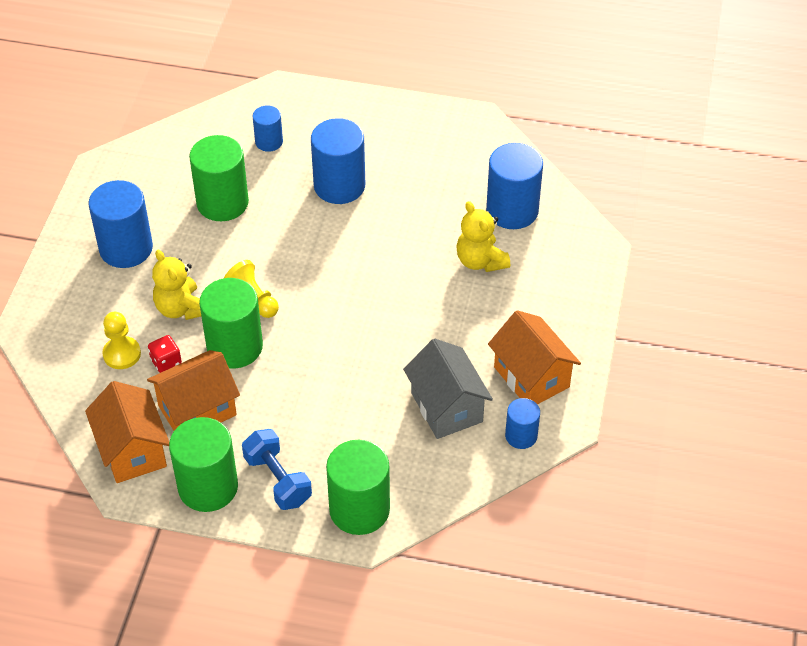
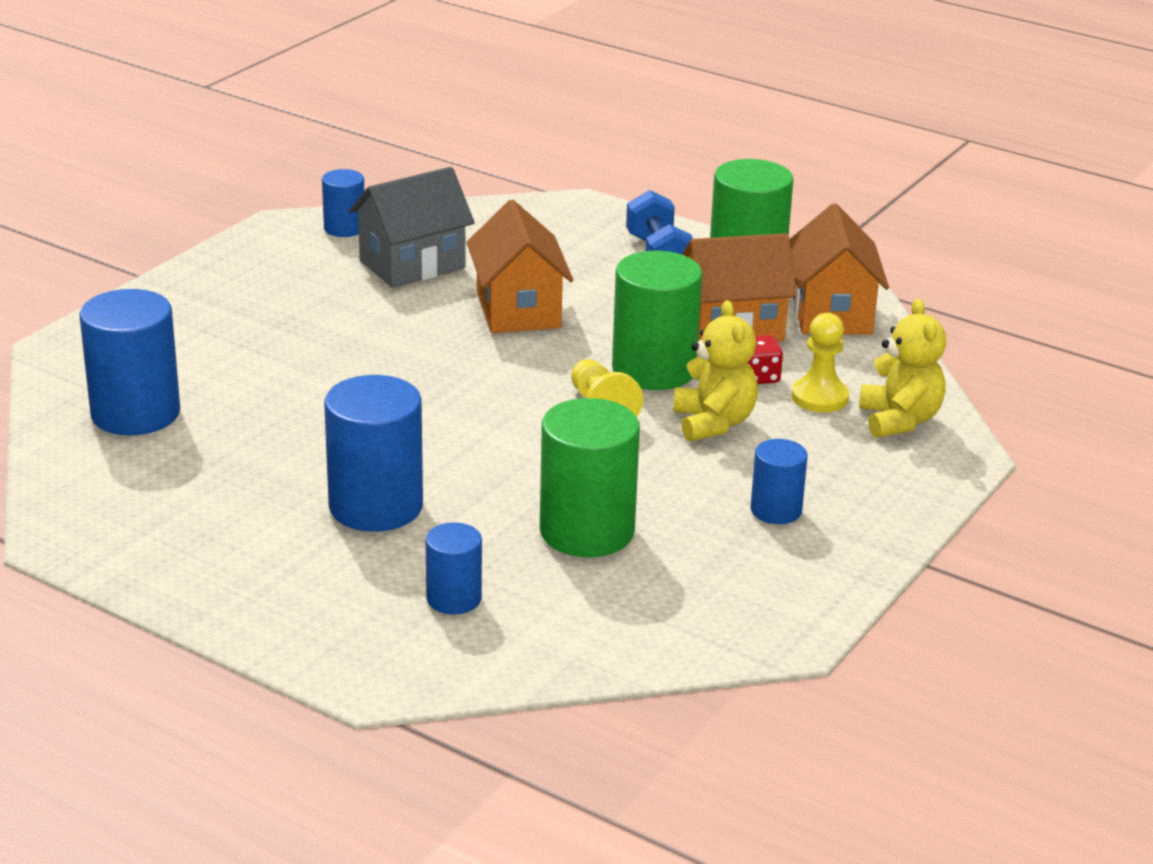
camera: 160 degrees left, 20 degrees down
(126, 248) = (776, 510): blue cylinder -> blue cylinder, size x0.55
(359, 509) = (576, 220): green cylinder -> none
(446, 407) = (412, 264): grey house -> grey house turned 60 degrees clockwise
(480, 261) = (240, 373): yellow teddy bear -> yellow teddy bear (899, 420)
(531, 377) = (285, 264): orange house -> orange house (518, 310)

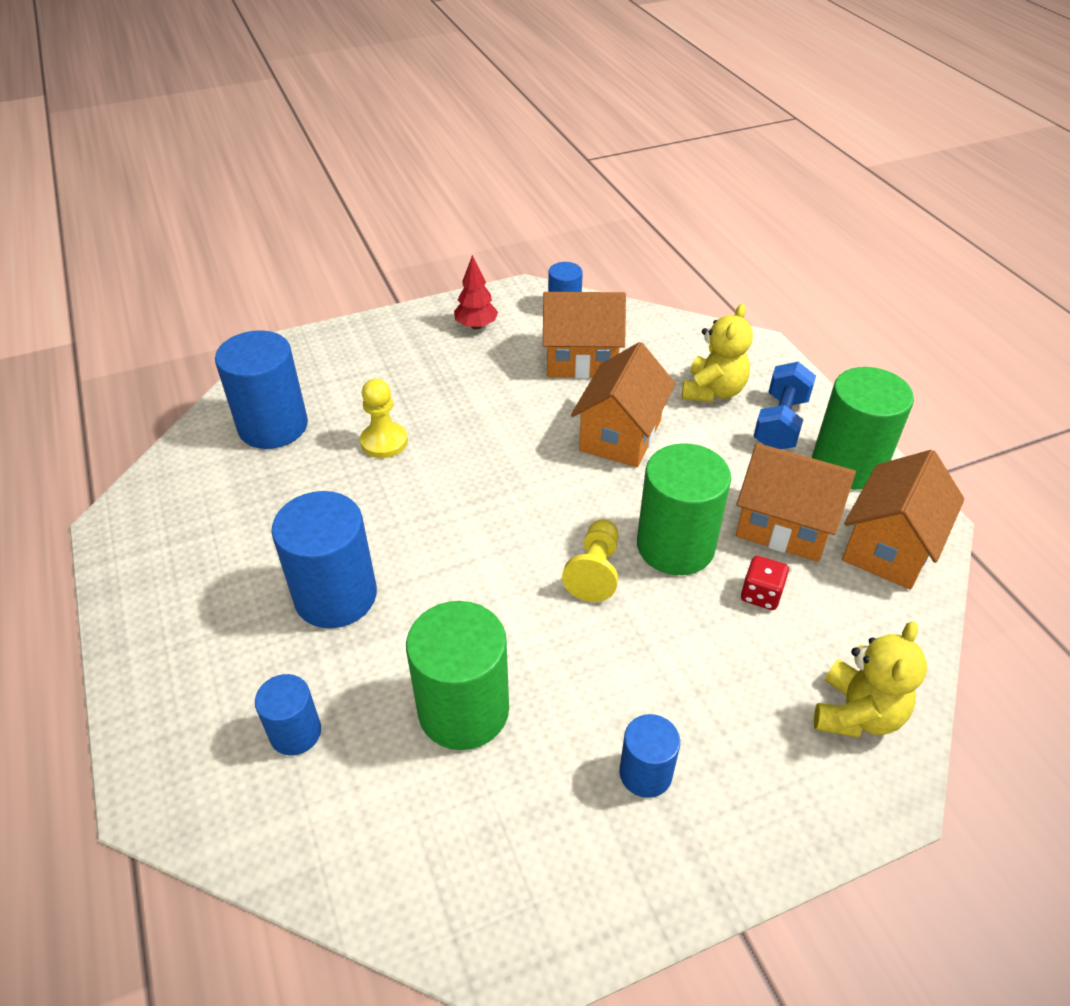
camera: 35 degrees right, 15 degrees up
(262, 268) = (476, 326): none -> red tree
(412, 264) = (581, 360): grey house -> orange house
(713, 423) = (677, 632): yellow teddy bear -> yellow teddy bear (713, 391)
(819, 397) = (799, 646): yellow pawn -> yellow pawn (384, 442)

